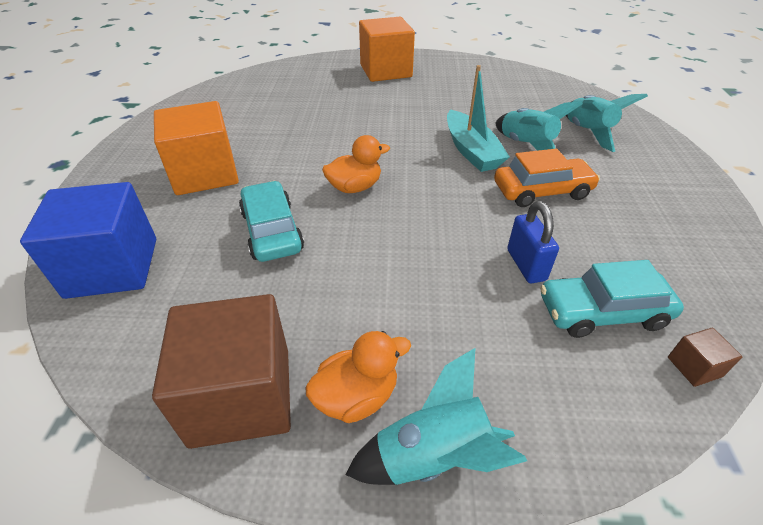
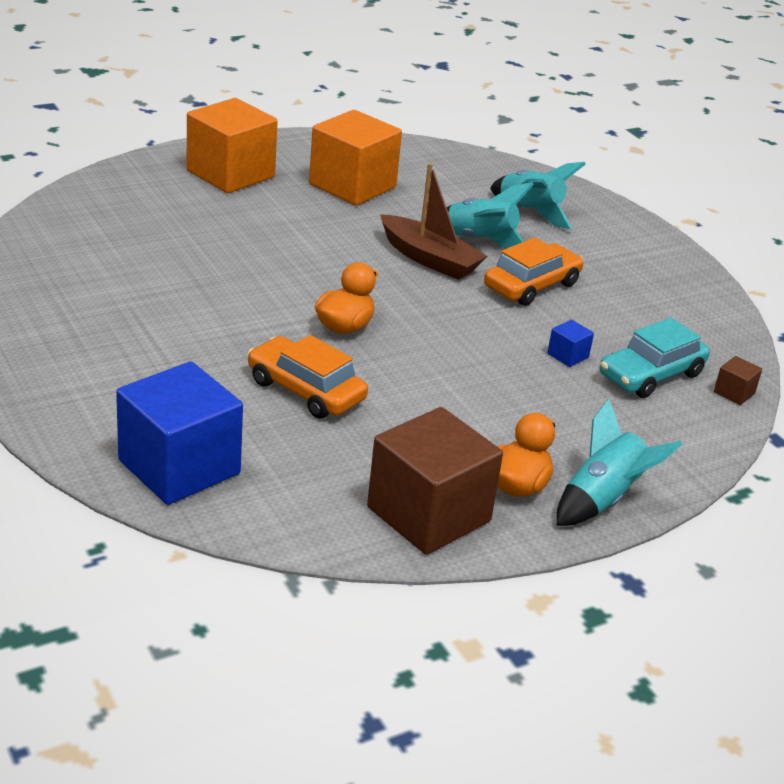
camera: 35 degrees left, 10 degrees down
(205, 174) = (155, 354): orange cube -> orange cube (352, 186)
(272, 231) = (306, 390): turquoise car -> orange car
(471, 151) = (429, 259): turquoise boat -> brown boat
(526, 265) = (567, 356): blue padlock -> blue cube

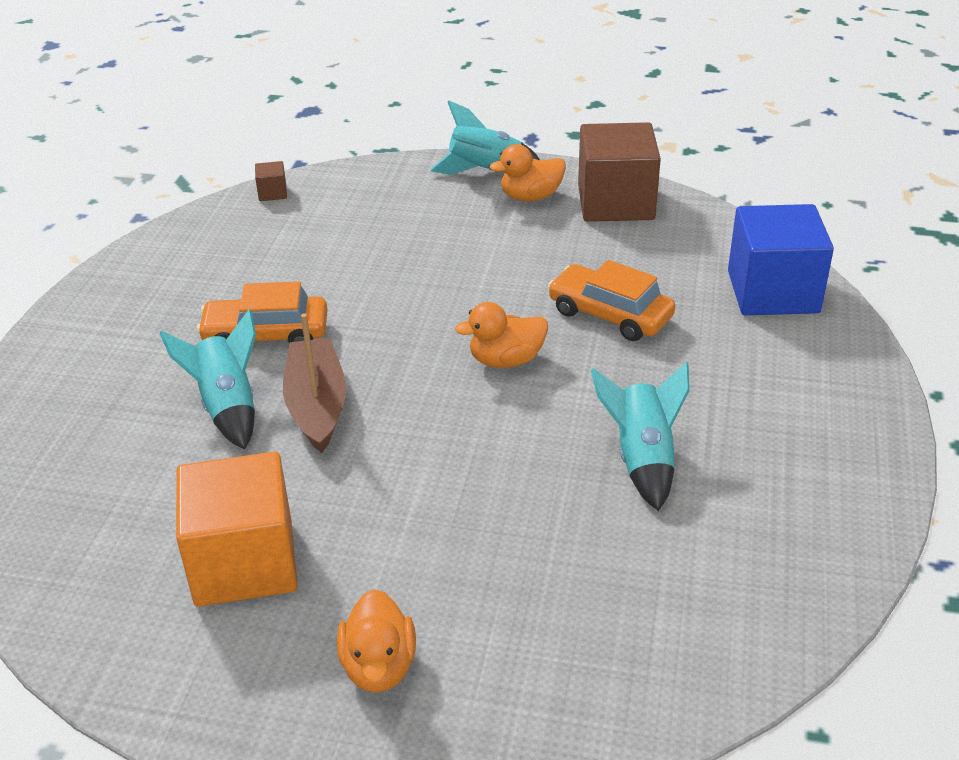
camera: 135 degrees left, 5 degrees up
(230, 174) = (379, 666): orange cube -> orange duck
(306, 390) = (610, 314): orange car -> orange car turned 135 degrees clockwise
(530, 212) = (107, 424): turquoise rocket -> turquoise rocket (642, 459)
(567, 356) = (348, 262): blue cube -> none
(651, 375) = (309, 225): turquoise car -> none

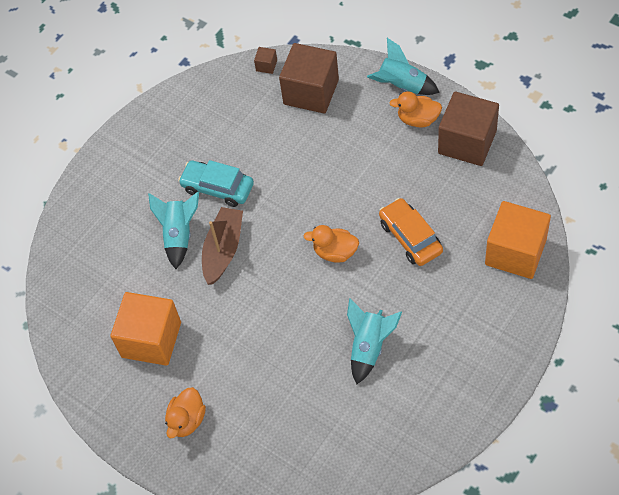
camera: 30 degrees right, 20 degrees up
(266, 335) = (218, 188): orange car -> turquoise car
(356, 204) = (311, 92): none -> brown cube
(773, 292) = (515, 252): blue cube -> orange cube

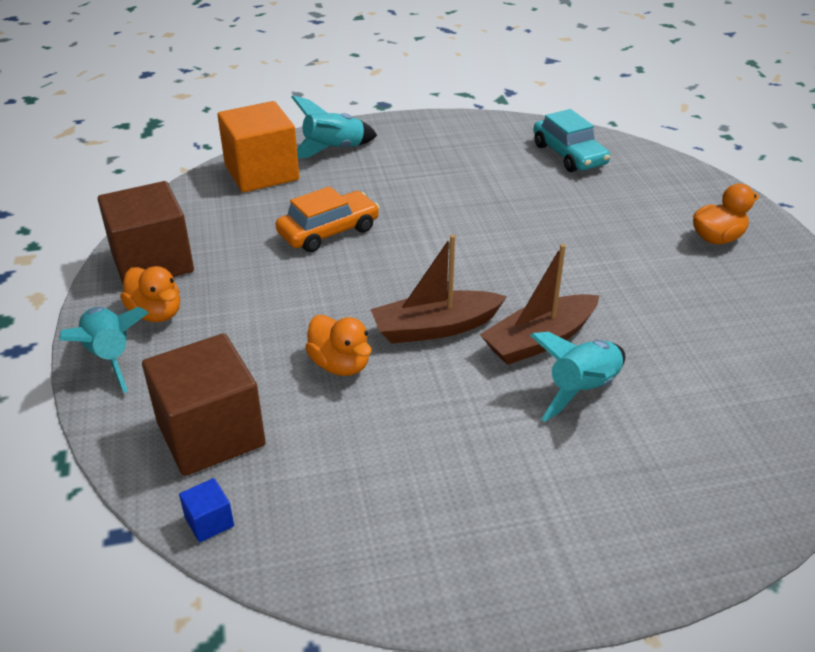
camera: 145 degrees left, 20 degrees down
(151, 339) = (709, 315): orange cube -> none
(218, 188) = (475, 408): turquoise car -> turquoise car (569, 155)
(266, 65) = (209, 522): brown cube -> blue cube
(280, 217) = (435, 328): none -> brown boat
(335, 252) = (416, 264): orange duck -> orange duck (340, 365)
(369, 347) = (476, 191): turquoise rocket -> turquoise rocket (334, 150)
(410, 237) = (328, 231): orange car -> orange car turned 135 degrees counterclockwise

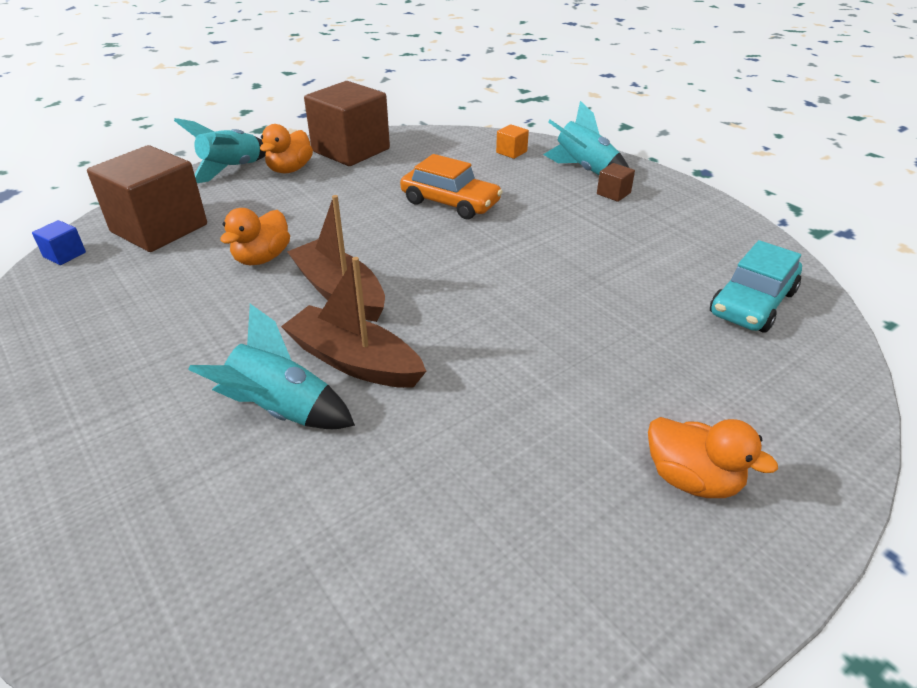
camera: 65 degrees right, 0 degrees up
(261, 173) = (511, 152): orange cube -> orange cube, size x0.40
(385, 151) = (613, 193): none -> brown cube

